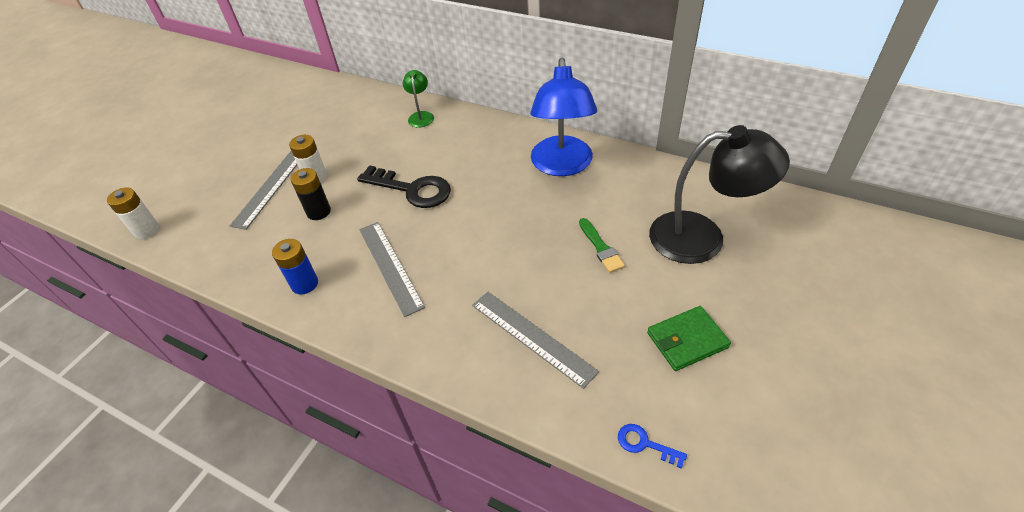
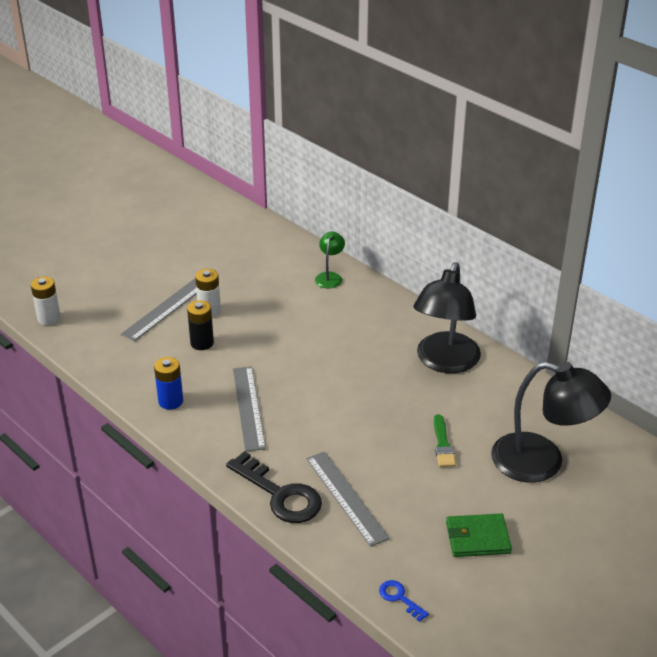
camera: 15 degrees right, 10 degrees down
(412, 189) = (293, 346): black key -> black key (280, 494)
(562, 166) = (444, 362): blue lamp -> black lamp

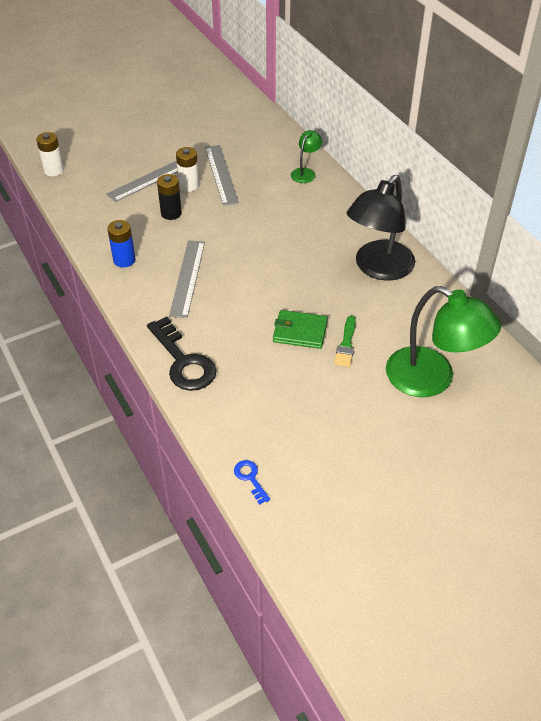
camera: 15 degrees right, 10 degrees up
(346, 497) = (240, 375): grey ruler -> grey ruler (221, 174)
(477, 538) = (343, 438): green wallet -> green wallet (300, 331)
(542, 462) = (432, 379): black lamp -> green lamp

